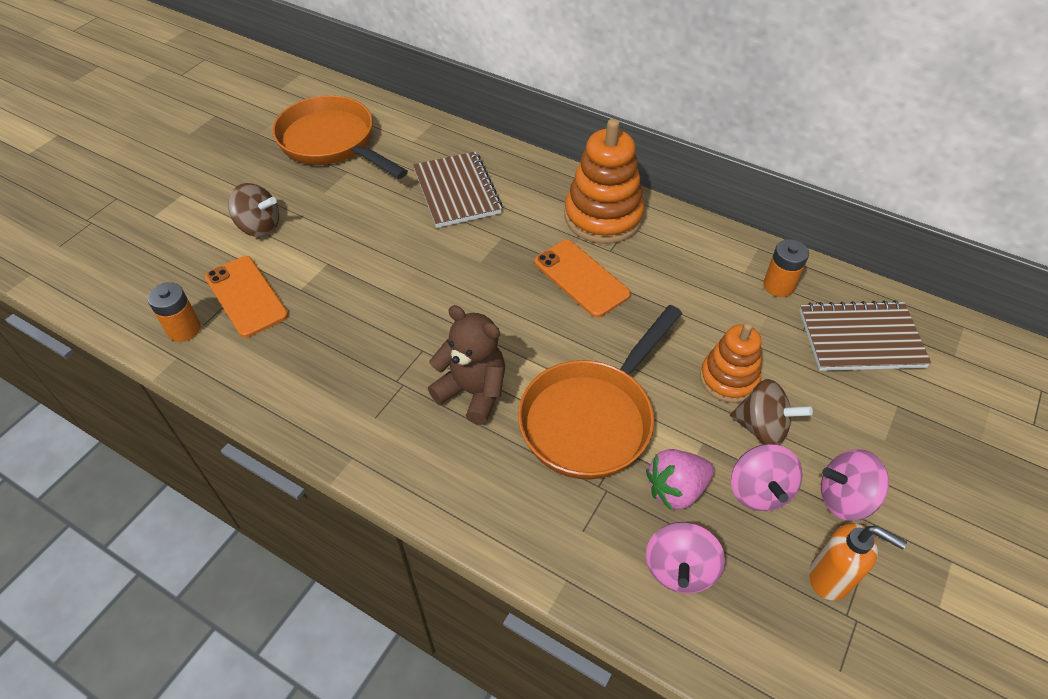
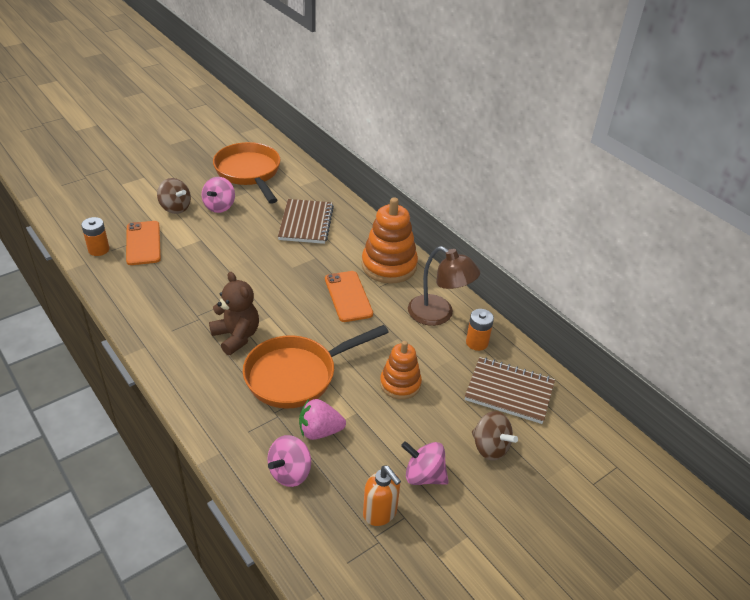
camera: 20 degrees right, 10 degrees down
(708, 264) = (438, 315): none -> brown lamp
(758, 491) = (371, 451): pink spinning top -> pink spinning top (219, 206)
(762, 427) = (400, 418): brown spinning top -> brown spinning top (490, 447)

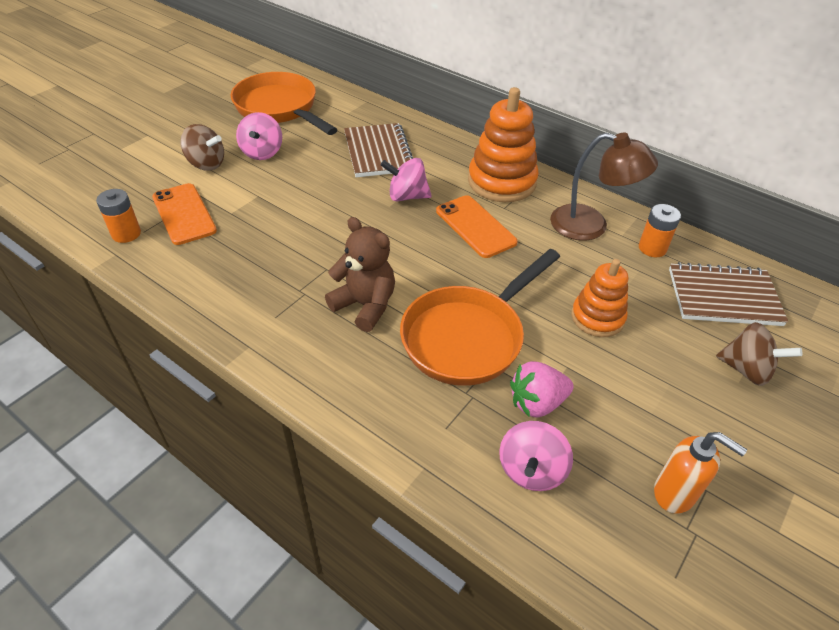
camera: 15 degrees left, 5 degrees up
(424, 476) = (695, 427): pink spinning top -> pink spinning top (407, 196)

